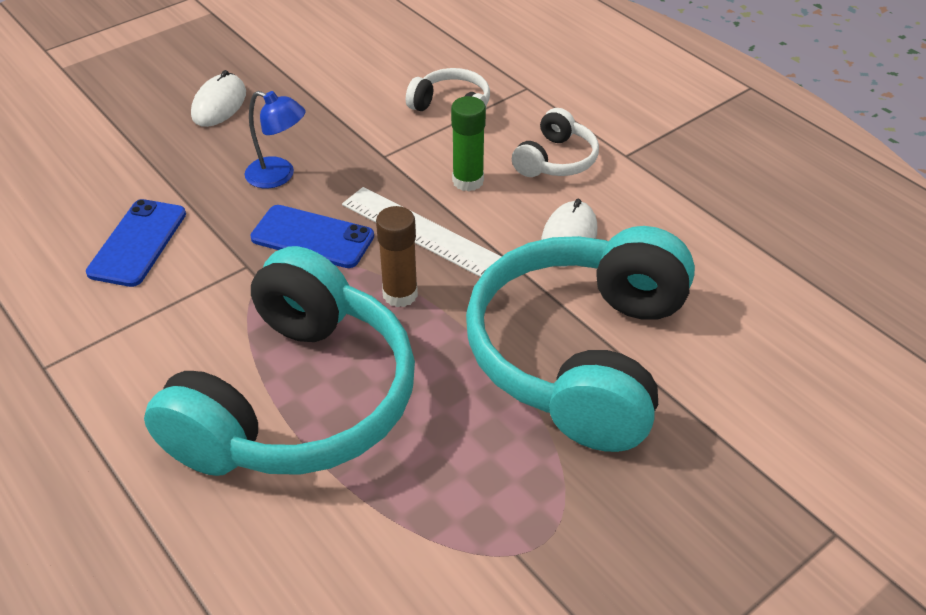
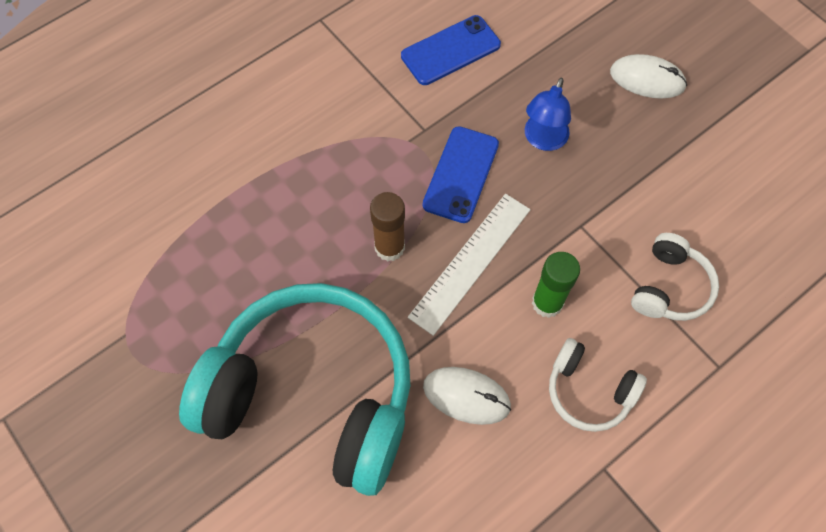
camera: 90 degrees right, 20 degrees up
(138, 243) = (450, 50): blue phone -> blue phone turned 45 degrees counterclockwise
(298, 400) = (278, 181): turquoise headphones -> none

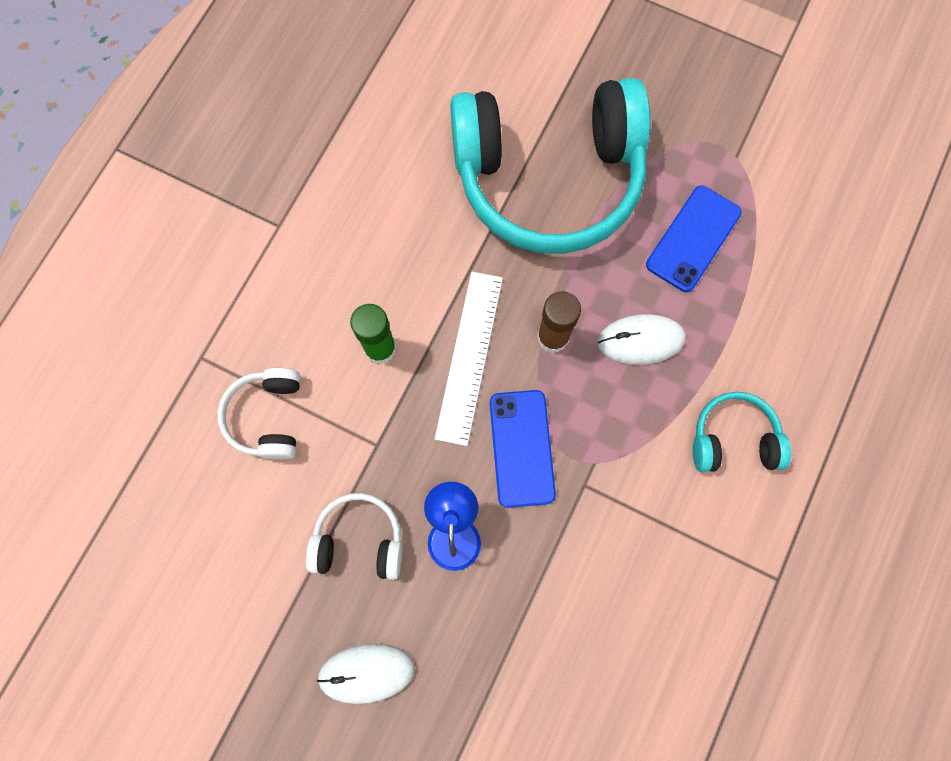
camera: 155 degrees right, 10 degrees up
(291, 113) = (733, 439): none -> turquoise headphones
(450, 50) = (607, 606): blue phone -> blue phone (693, 238)
(466, 396) = (418, 233): white mouse -> white mouse (641, 340)
(589, 391) = (313, 283): white headphones -> white headphones (359, 540)

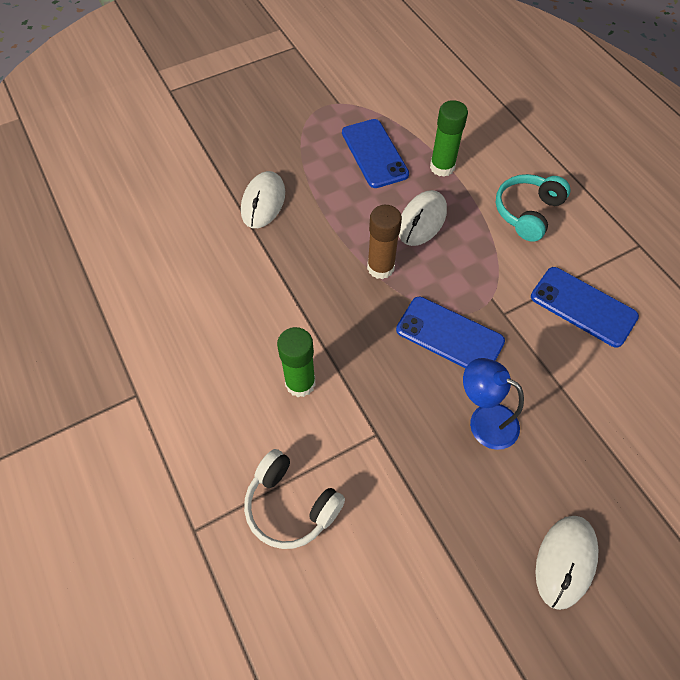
camera: 55 degrees left, 15 degrees down
(359, 540) = (447, 497): white headphones -> none
(469, 357) = (354, 327): white ruler -> none
(548, 178) = (263, 202): turquoise headphones -> white mouse
(650, 558) = (583, 306): none -> blue phone
(728, 317) = (442, 167): none -> green glue stick

